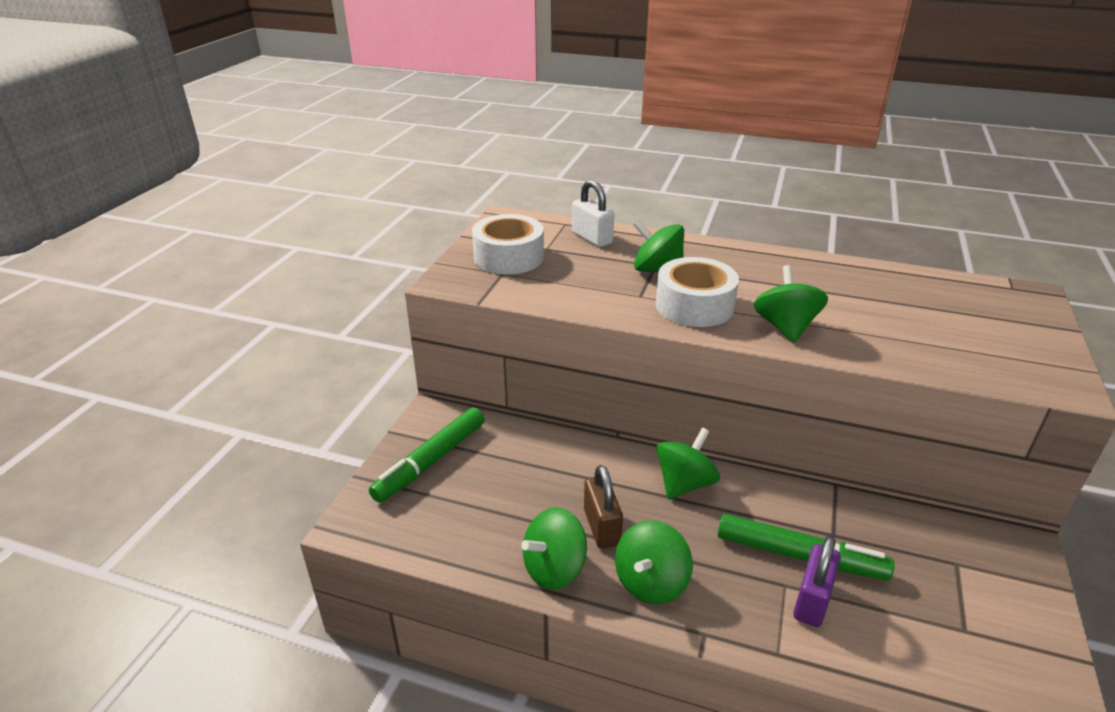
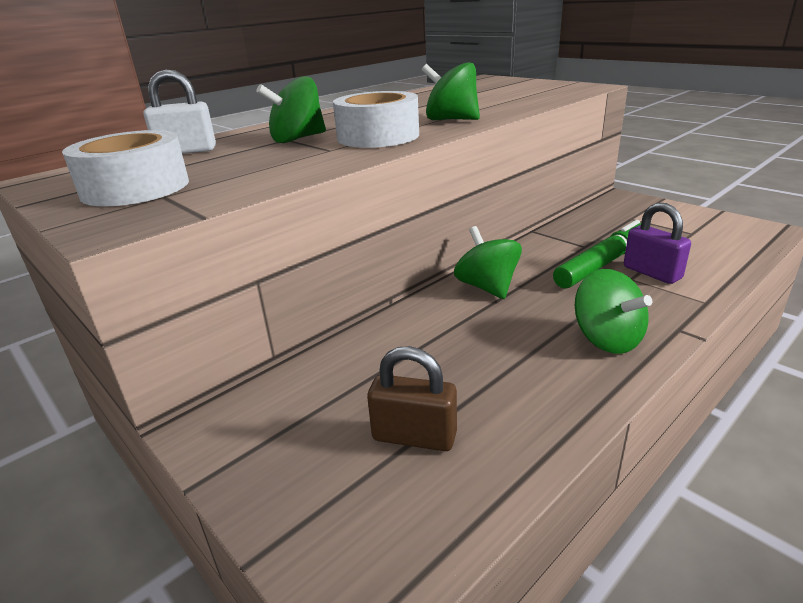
camera: 60 degrees left, 5 degrees down
(430, 461) = (300, 457): green marker -> none
(554, 568) = (563, 395): green spinning top -> none
(601, 527) = (517, 347): brown padlock -> brown padlock (414, 436)

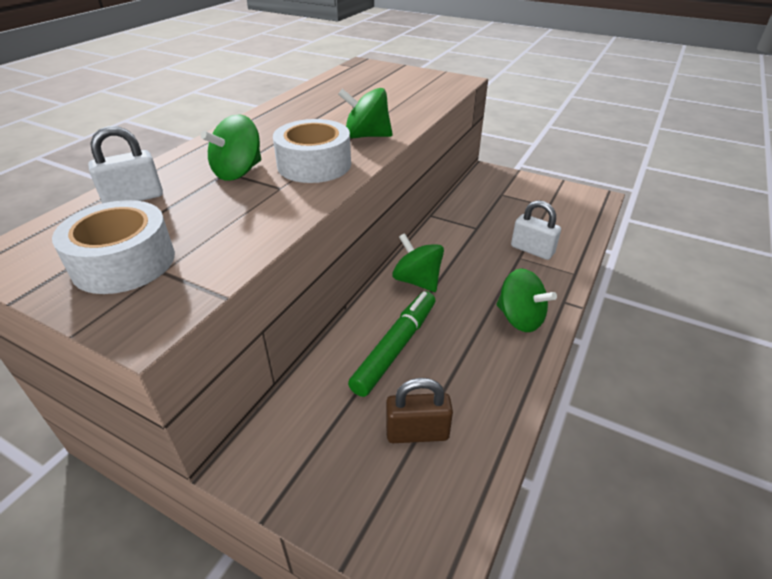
camera: 20 degrees left, 10 degrees up
(602, 264) = (495, 245): green marker -> green marker (396, 347)
(652, 273) = (532, 250): purple padlock -> white padlock

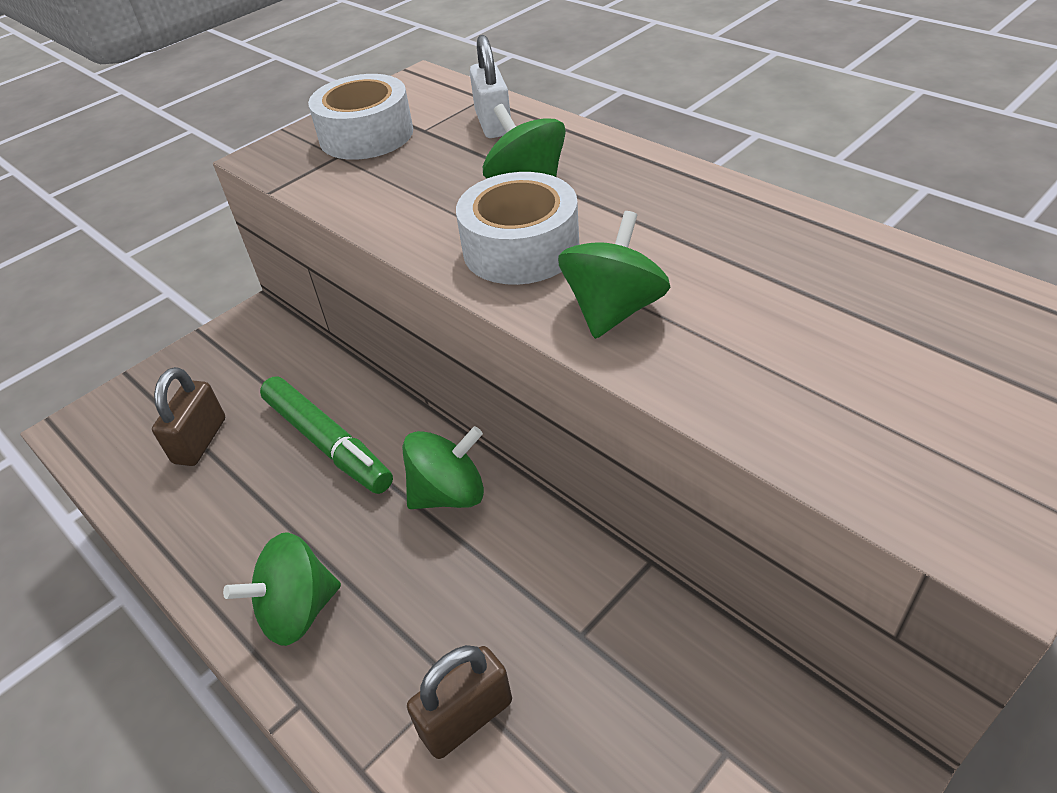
camera: 110 degrees right, 5 degrees up
(532, 250) = (466, 718): white padlock -> brown padlock

